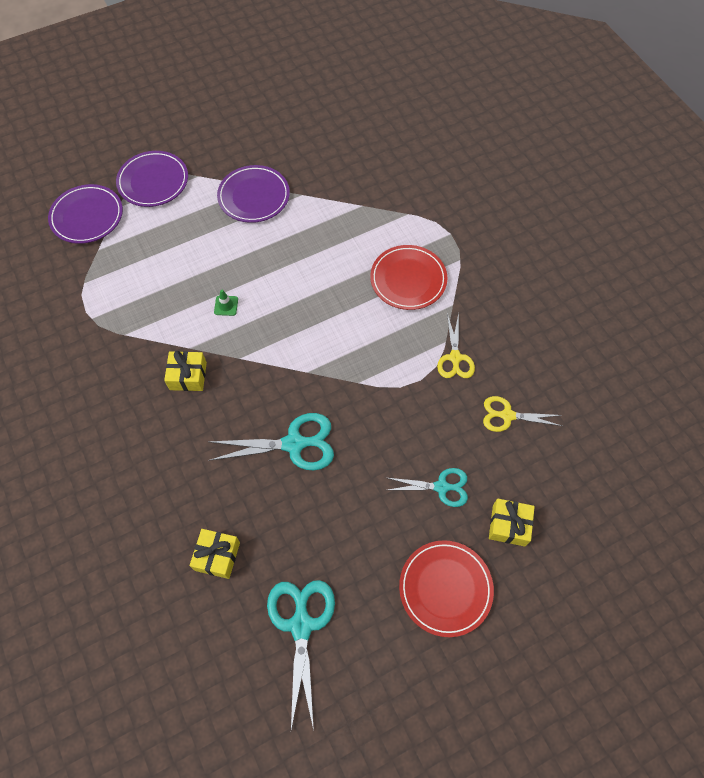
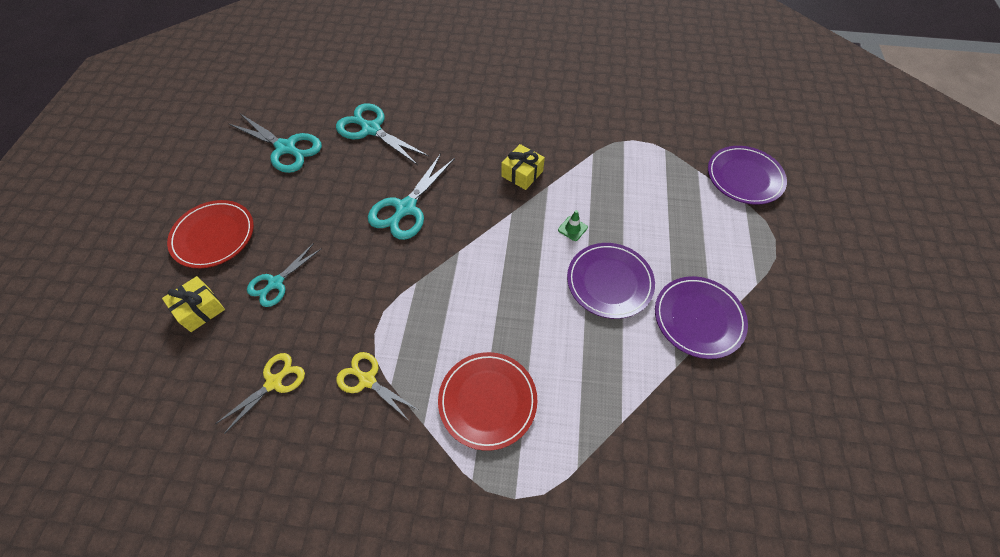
camera: 125 degrees right, 5 degrees down
(153, 181) = (767, 242): purple plate -> purple plate (609, 282)
(217, 556) = (371, 129): yellow gift -> turquoise scissors

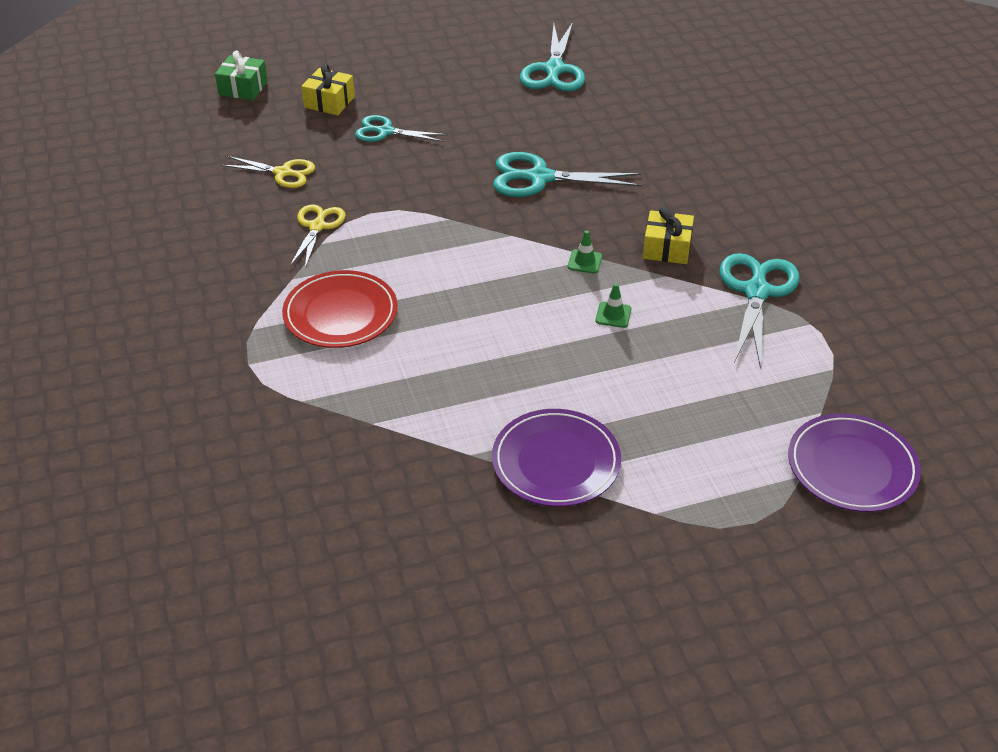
camera: 65 degrees right, 15 degrees down
(116, 374) = (243, 88): none -> green gift
(213, 236) = (411, 75): red plate -> none
(371, 129) = (632, 113): turquoise scissors -> turquoise scissors (756, 292)
(511, 221) = (584, 262): none -> green traffic cone
(609, 282) = (555, 367): purple plate -> none

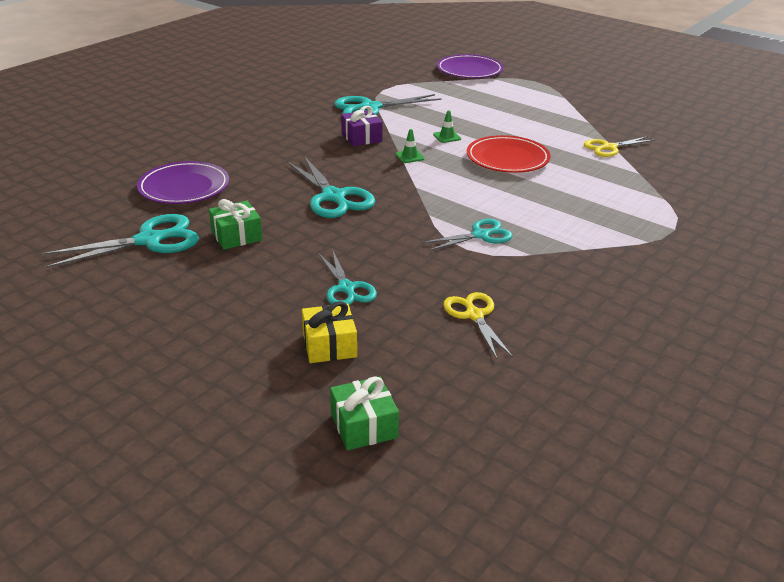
camera: 125 degrees left, 10 degrees down
(317, 227) = (516, 264): yellow scissors -> yellow scissors (609, 147)
(340, 314) = (582, 216): red plate -> red plate (507, 158)
(381, 230) = (480, 235): none -> turquoise scissors
(520, 108) = (236, 236): none -> green gift
(556, 462) = (576, 123): purple plate -> purple plate (184, 187)
(667, 248) = (361, 137): yellow gift -> purple gift

